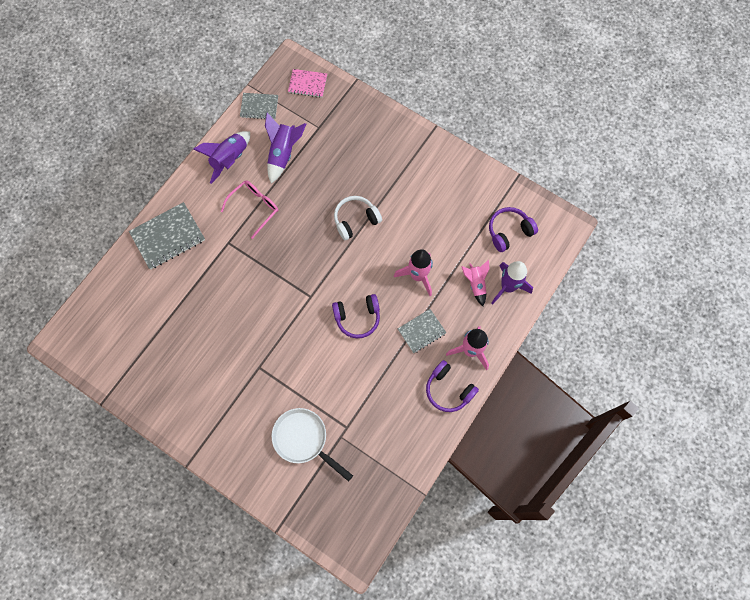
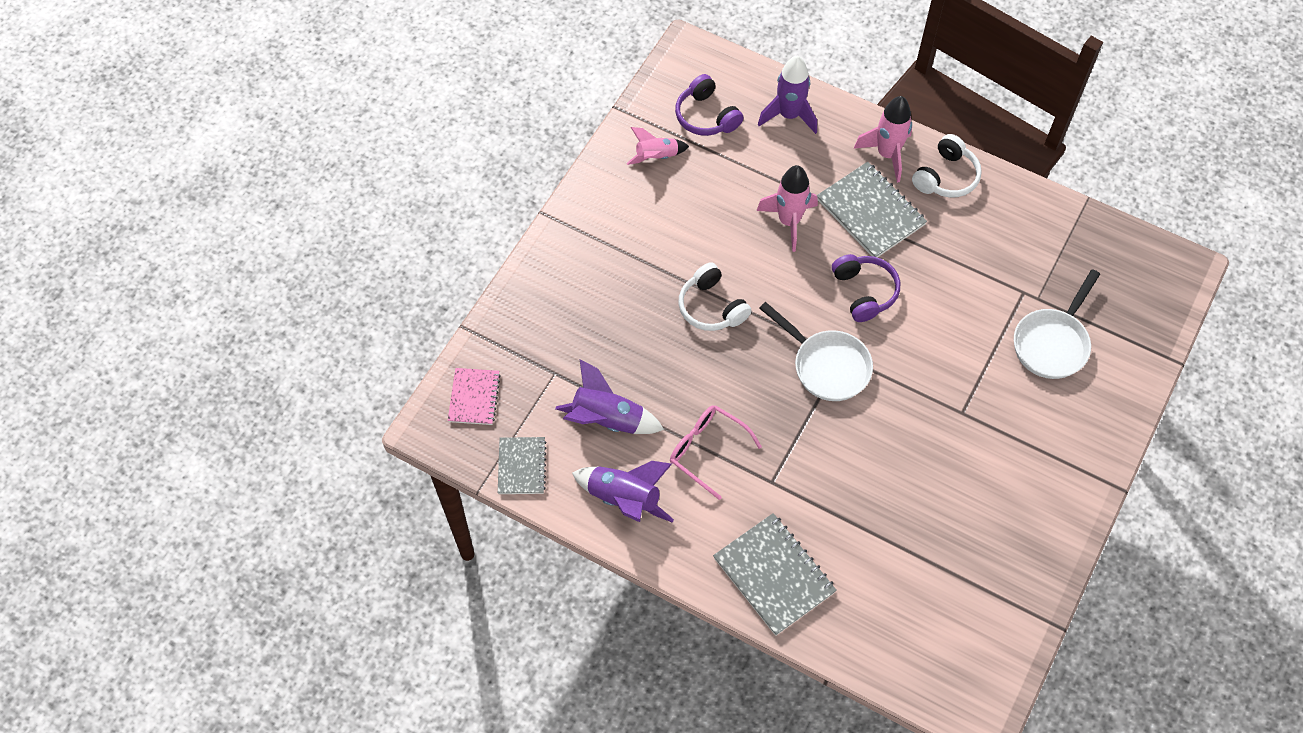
camera: 95 degrees left, 10 degrees down
(304, 285) = (826, 365): none -> white pan
(421, 331) = (870, 212): grey notebook -> grey notebook, size x1.63
(448, 389) = (946, 176): purple headphones -> white headphones
(475, 284) = (790, 152): pink rocket -> pink rocket (656, 157)

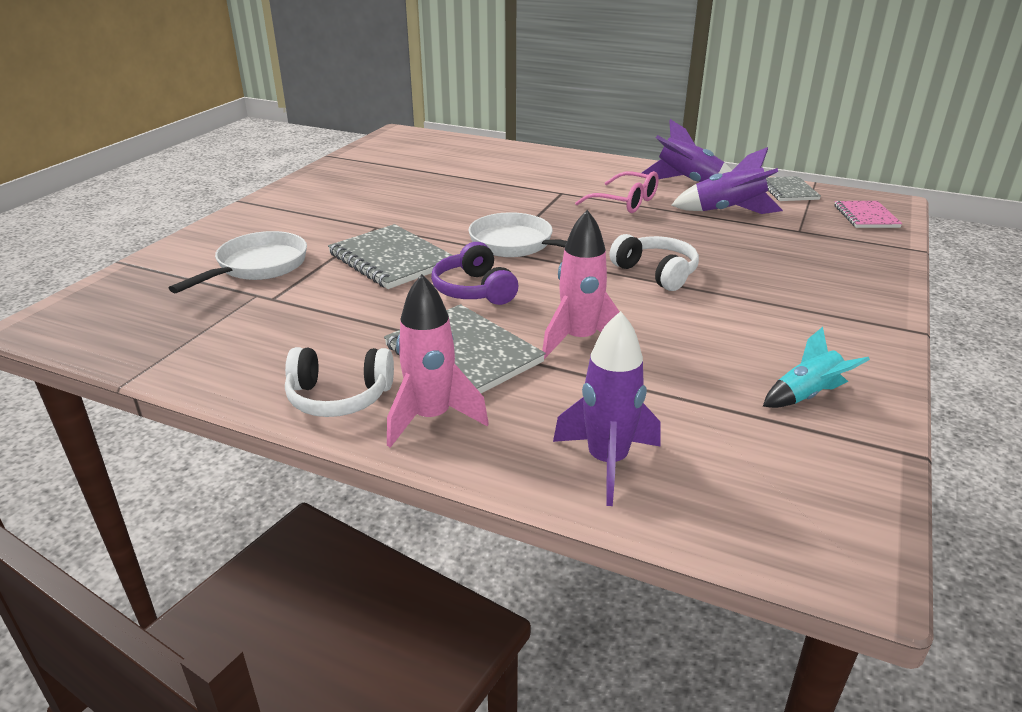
camera: 175 degrees right, 30 degrees down
(656, 157) = (807, 396): pink rocket -> turquoise rocket
(706, 116) = (755, 452): purple headphones -> none
(774, 575) = (551, 163): grey notebook -> grey notebook (391, 259)
(946, 176) = (339, 397): white headphones -> white headphones turned 120 degrees counterclockwise

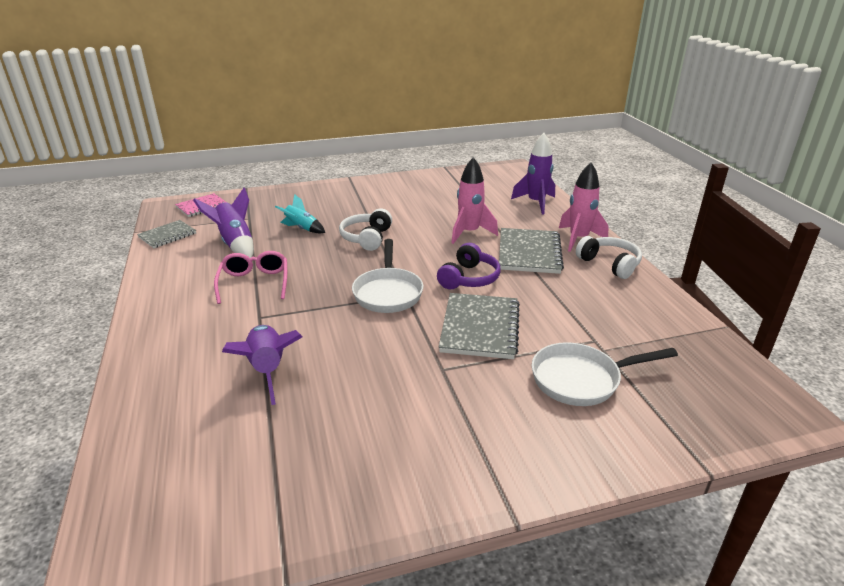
camera: 130 degrees left, 0 degrees up
(687, 182) = (178, 273): purple rocket -> purple rocket (268, 370)
(807, 396) = (436, 185): turquoise rocket -> turquoise rocket (301, 228)

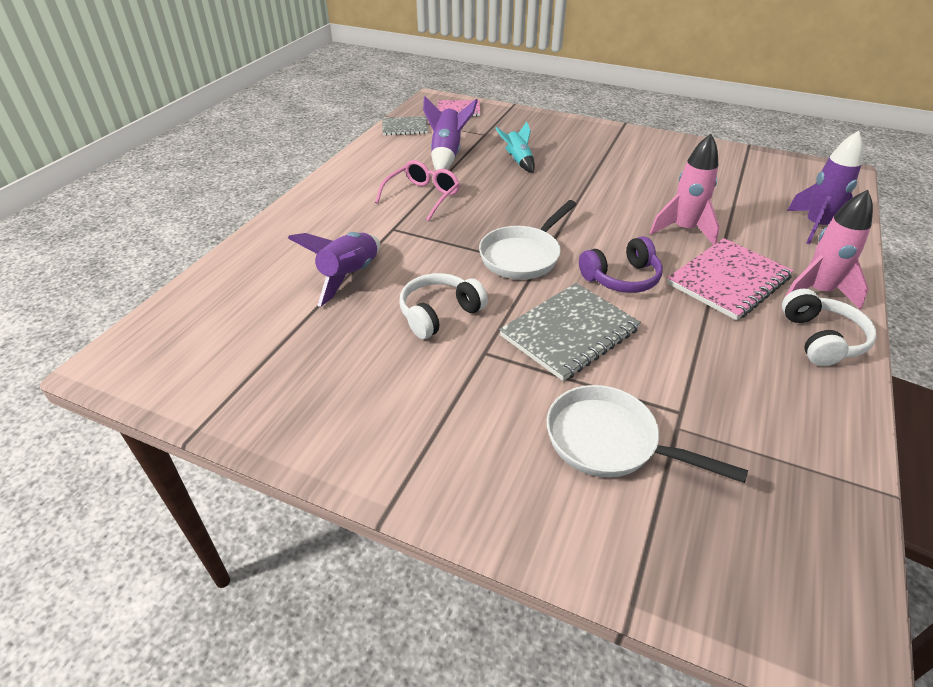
camera: 40 degrees right, 10 degrees up
(367, 238) = (567, 193): white headphones -> white headphones (439, 314)
(529, 253) = (728, 281): grey notebook -> pink notebook

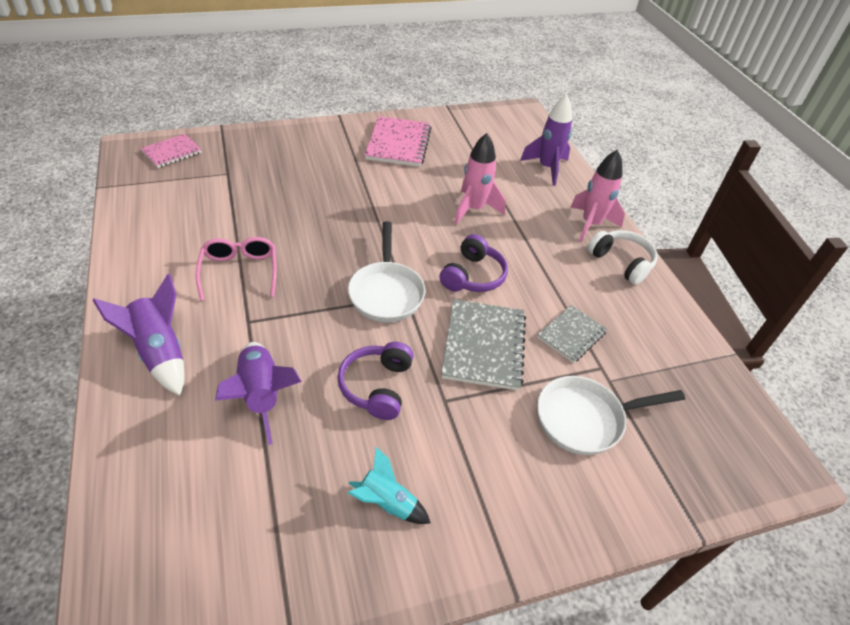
camera: 45 degrees left, 5 degrees up
(405, 127) = (136, 195): grey notebook -> grey notebook (571, 335)
(439, 314) = (377, 386): white headphones -> purple headphones
(447, 155) = (214, 212): purple rocket -> purple rocket (160, 352)
(518, 161) = (288, 192): turquoise rocket -> turquoise rocket (387, 503)
(728, 281) = (537, 242): pink notebook -> pink notebook (398, 144)

